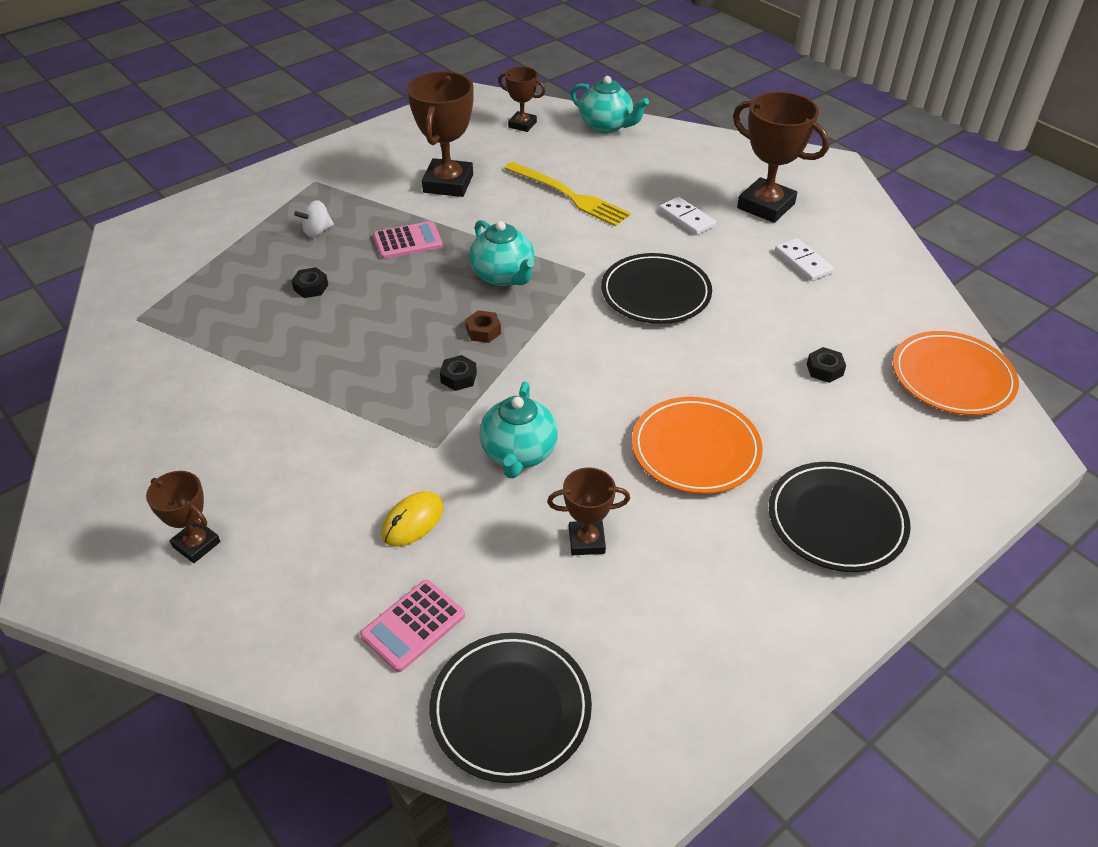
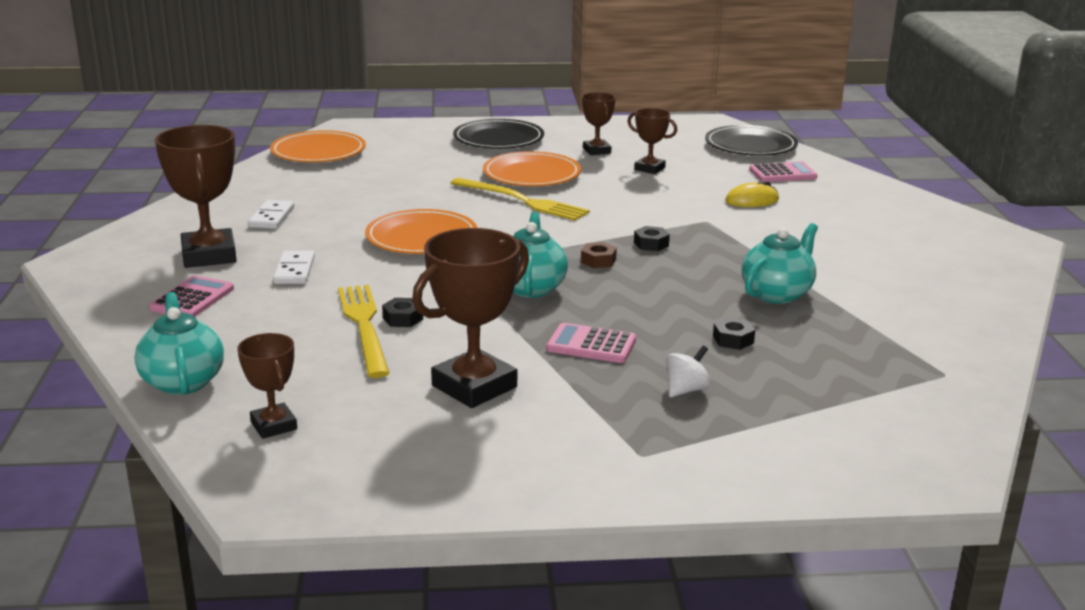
camera: 145 degrees left, 20 degrees down
(196, 544) = (911, 230): brown trophy -> brown trophy (597, 151)
(317, 231) = (686, 390): white spinning top -> white spinning top turned 45 degrees counterclockwise
(519, 454) = (650, 203): turquoise teapot -> turquoise teapot (777, 294)
(644, 391) = (522, 201): none -> yellow fork
(655, 293) = (421, 238): black plate -> orange plate
(703, 171) = (192, 299): none -> pink calculator
(824, 369) = (385, 175): black nut -> black nut (403, 318)

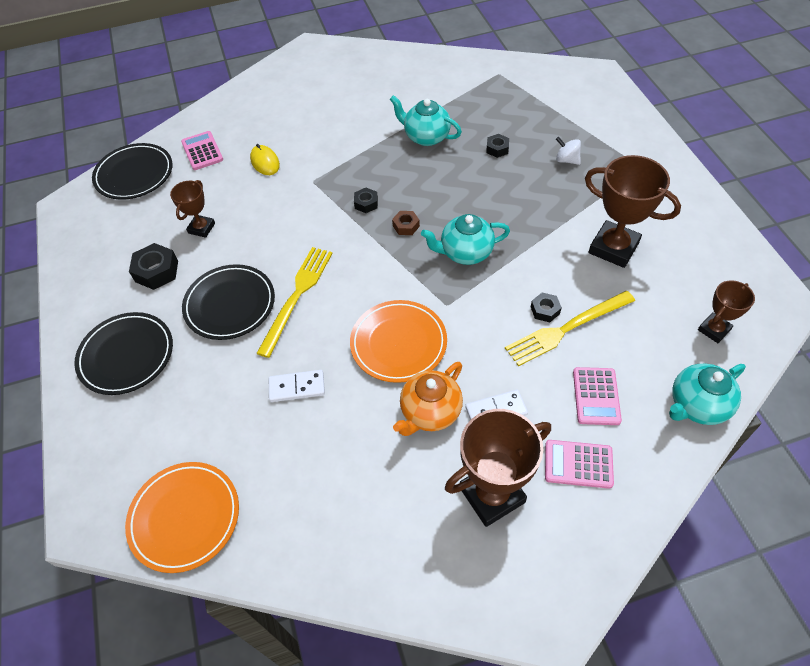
camera: 100 degrees left, 30 degrees up
(272, 217) = (387, 481): white domino -> white domino (297, 387)
(324, 242) = (430, 412): none -> orange teapot
(531, 175) = (230, 304): orange plate -> black plate
(591, 345) = (534, 207): pink calculator -> pink calculator (596, 396)
(597, 151) = (157, 271): brown trophy -> black nut

